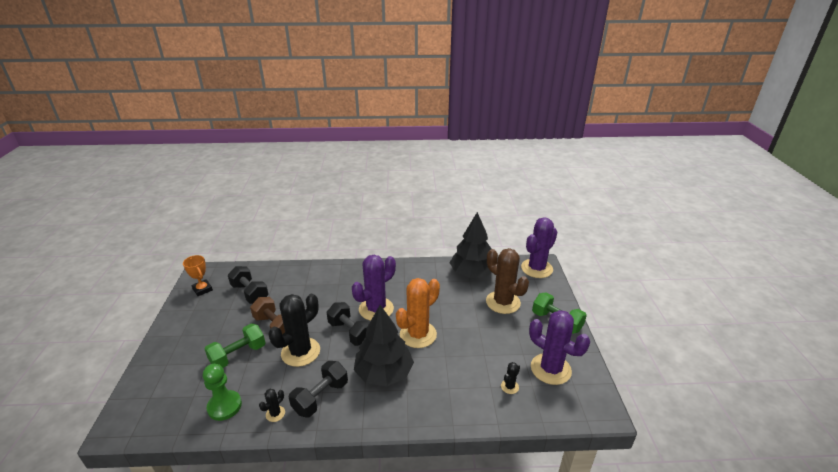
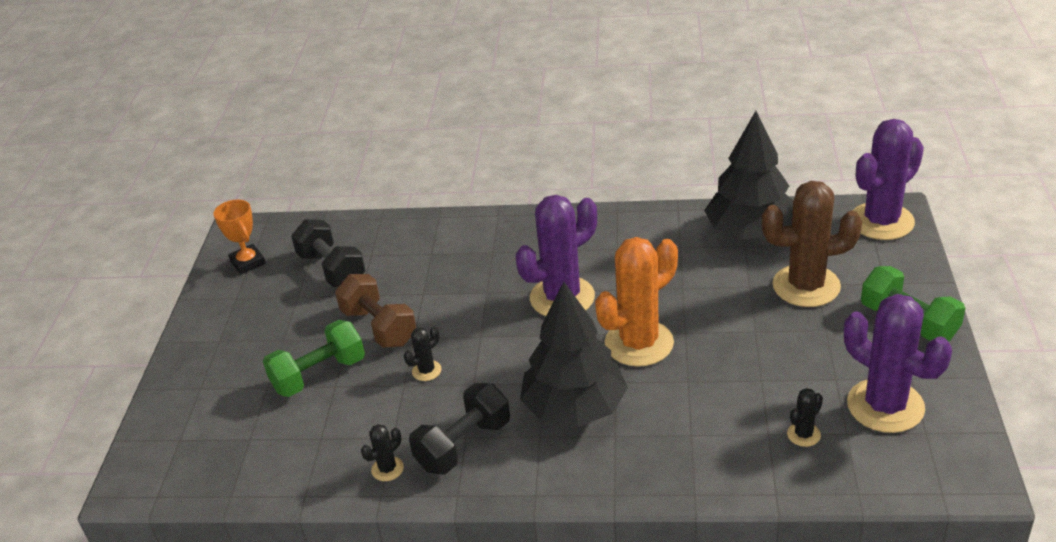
camera: 10 degrees right, 5 degrees up
(224, 406) = (302, 455): green pawn -> none
(300, 352) = (426, 371): black cactus -> black cactus, size x0.43
(350, 332) = (515, 338): black dumbbell -> none
(503, 302) = (806, 286): brown cactus -> brown cactus turned 60 degrees counterclockwise

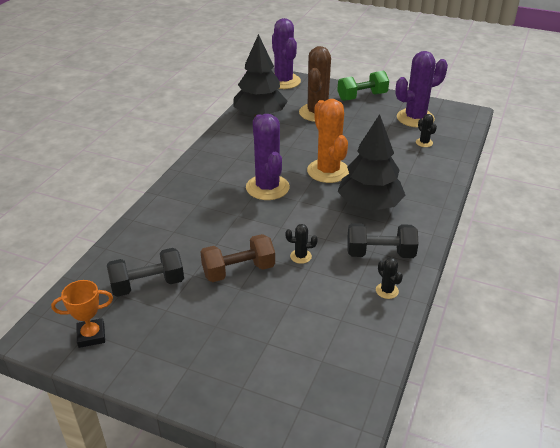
camera: 75 degrees left, 0 degrees up
(319, 375) = (271, 310): green dumbbell -> none
(426, 371) = (300, 256): black cactus -> black cactus turned 60 degrees counterclockwise
(463, 445) = (380, 253): black dumbbell -> black dumbbell turned 60 degrees counterclockwise

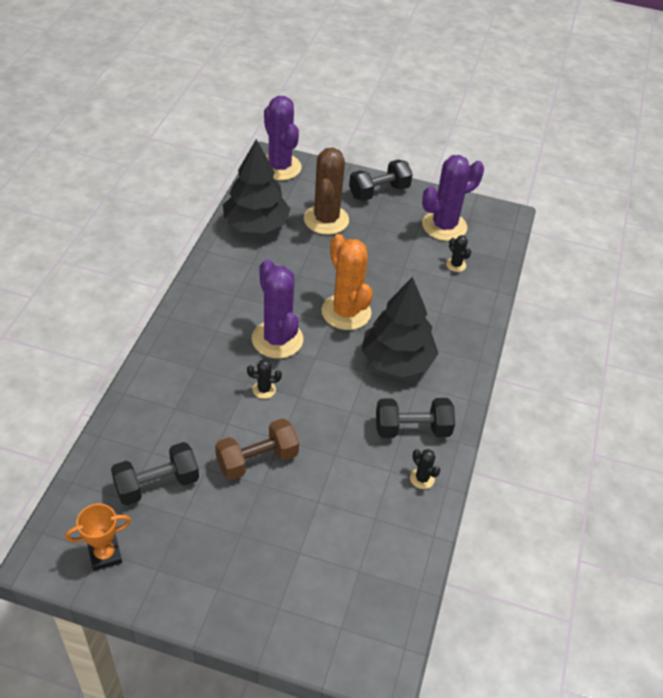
camera: 10 degrees left, 10 degrees up
(300, 256) = (325, 437): black cactus -> black cactus (264, 389)
(362, 97) = (379, 192): green dumbbell -> black dumbbell

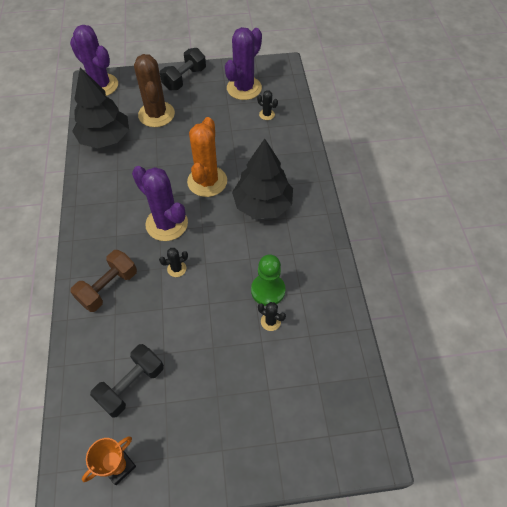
camera: 20 degrees left, 10 degrees up
(257, 460) = (200, 328): brown dumbbell -> brown dumbbell (108, 287)
(346, 312) = (207, 181): orange cactus -> orange cactus turned 60 degrees clockwise
(353, 453) = (268, 290): none -> green pawn
(412, 429) = (300, 253): black dumbbell -> none
(422, 478) = (326, 289): black cactus -> black cactus (270, 321)

